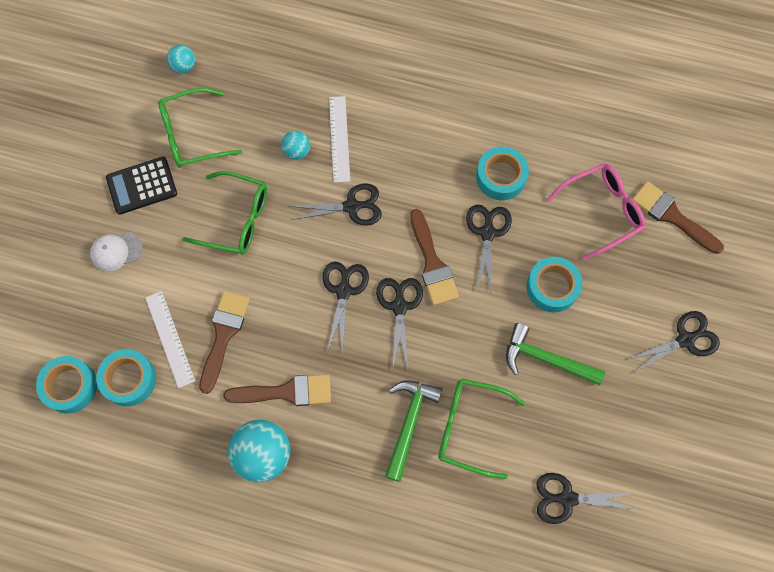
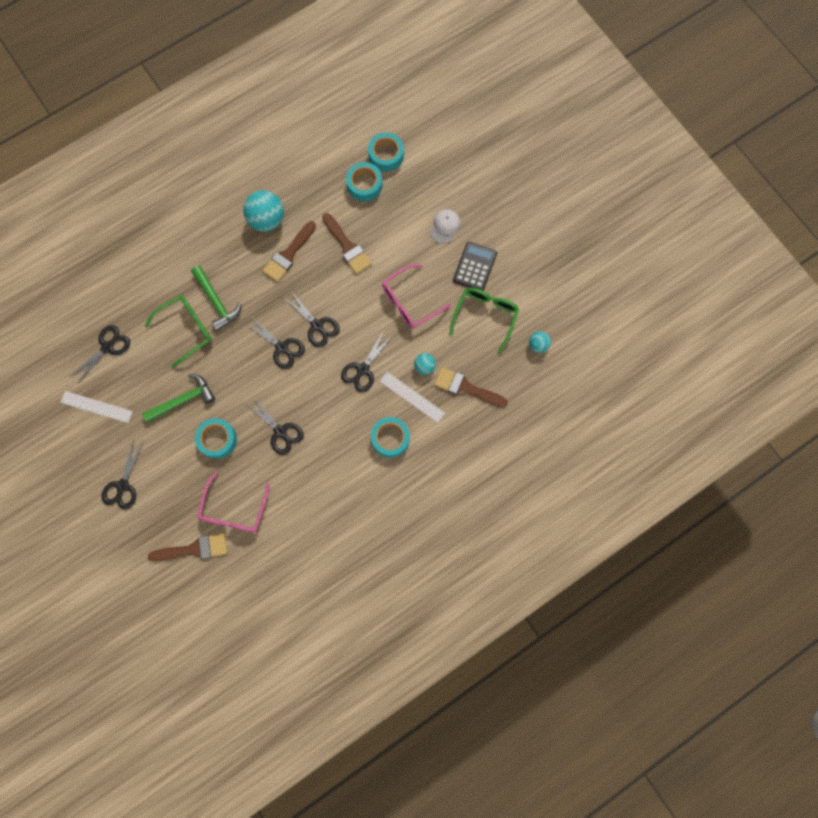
camera: 130 degrees right, 5 degrees up
(170, 338) = (369, 219): white ruler -> white ruler (96, 407)
(236, 219) = (409, 302): green glasses -> pink glasses
(432, 263) = (290, 386): brown brush -> brown brush (466, 388)
(501, 177) = (306, 470): turquoise tape -> turquoise tape (390, 438)

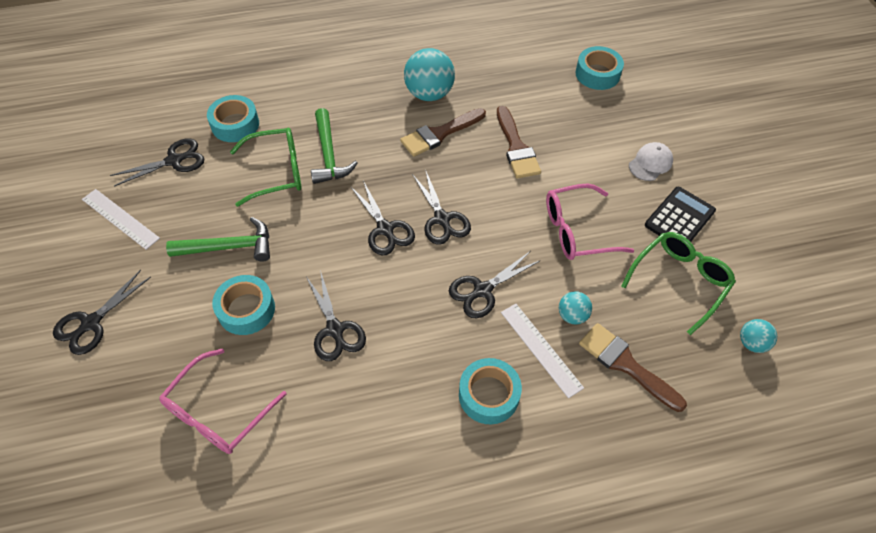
camera: 20 degrees right, 20 degrees down
(194, 549) = (132, 447): brown brush -> none
(364, 185) = (561, 94): turquoise tape -> turquoise tape (235, 124)

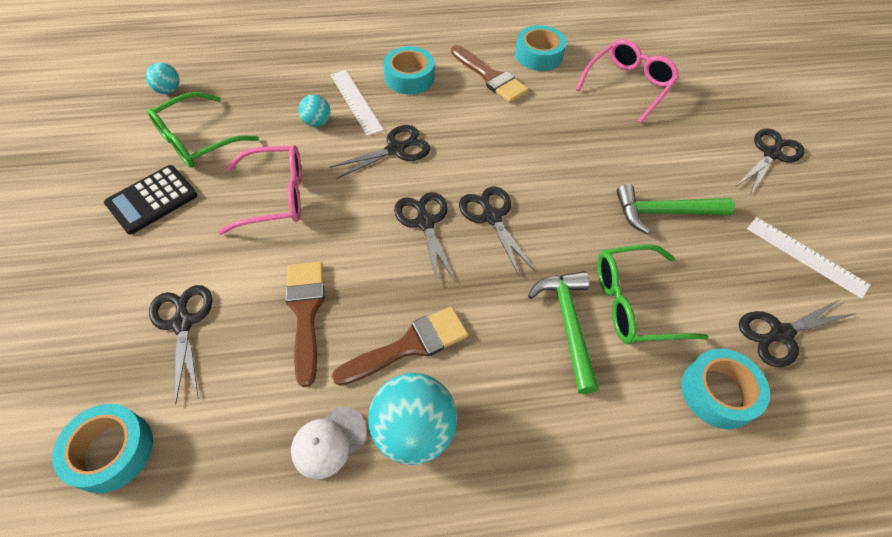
camera: 175 degrees left, 0 degrees up
(246, 309) = (627, 153): turquoise tape -> turquoise tape (539, 55)
(335, 329) = (539, 130): black scissors -> black scissors (183, 323)
(626, 364) = (287, 86): brown brush -> brown brush (490, 77)
(650, 163) = (137, 271): white cap -> white cap (329, 442)

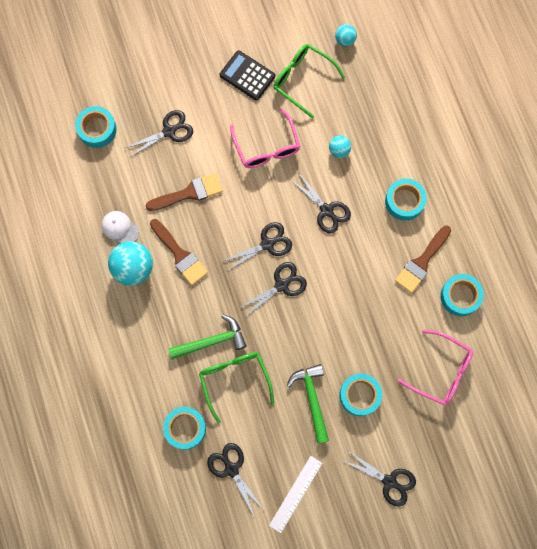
camera: 80 degrees right, 20 degrees up
(356, 102) = (367, 170): white ruler -> none
(658, 162) = (360, 395): none -> turquoise tape

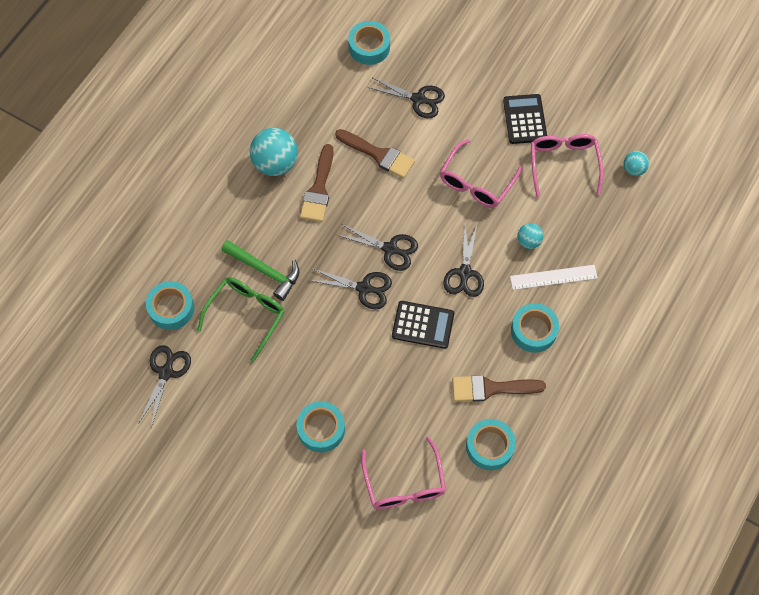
camera: 50 degrees right, 10 degrees down
(120, 228) = (300, 127): white cap -> none
(296, 494) = (187, 443): white ruler -> white ruler (553, 277)
(302, 80) = (563, 164): green glasses -> pink glasses
(312, 399) = (283, 391): green hammer -> none
(341, 268) = (423, 325): none -> black calculator
(389, 481) = (263, 515): black scissors -> none

